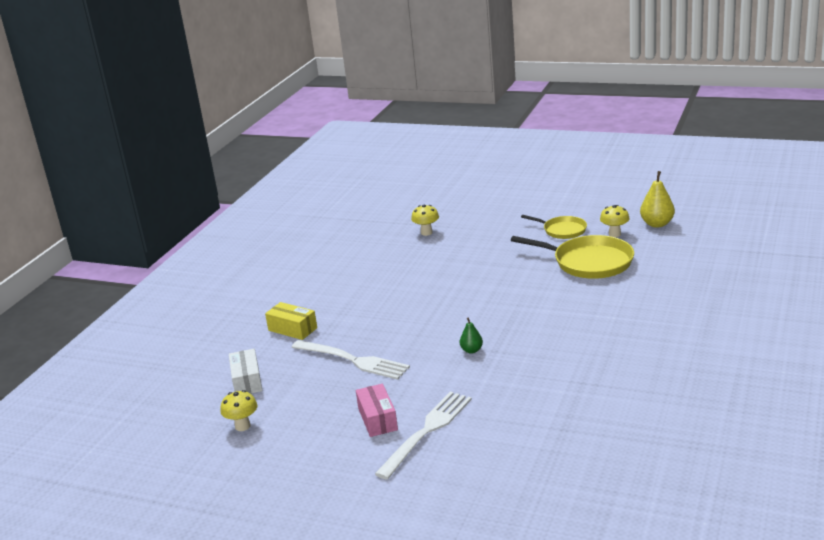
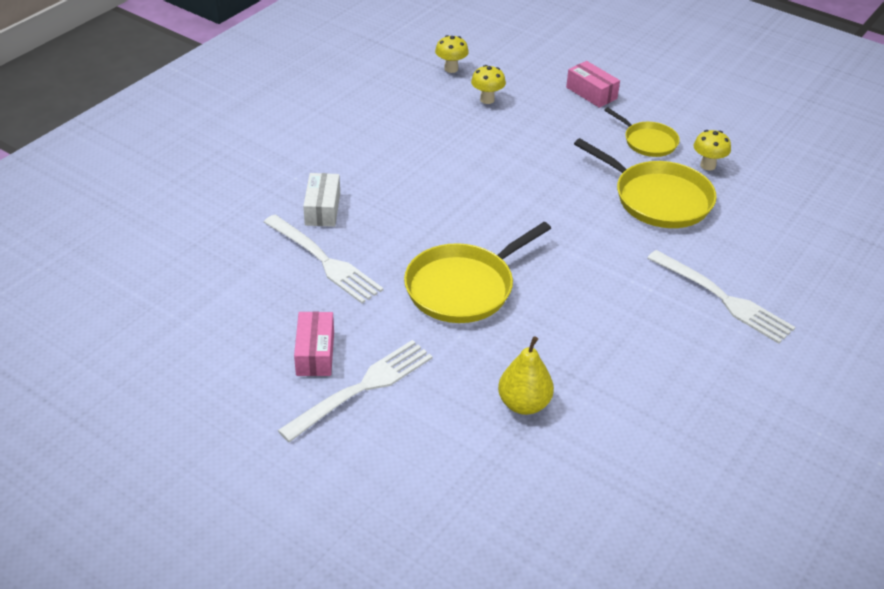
camera: 10 degrees right, 15 degrees up
(242, 426) = (165, 316): yellow mushroom -> yellow mushroom (451, 69)
(247, 381) = (196, 254): white box -> white box (322, 209)
(292, 329) = (277, 196): yellow box -> none
(471, 350) = (463, 287): green pear -> yellow pan
(504, 211) = (591, 93): none -> pink box
(657, 224) = (766, 165): yellow pear -> yellow pear (524, 404)
(669, 310) = (723, 298): none -> white fork

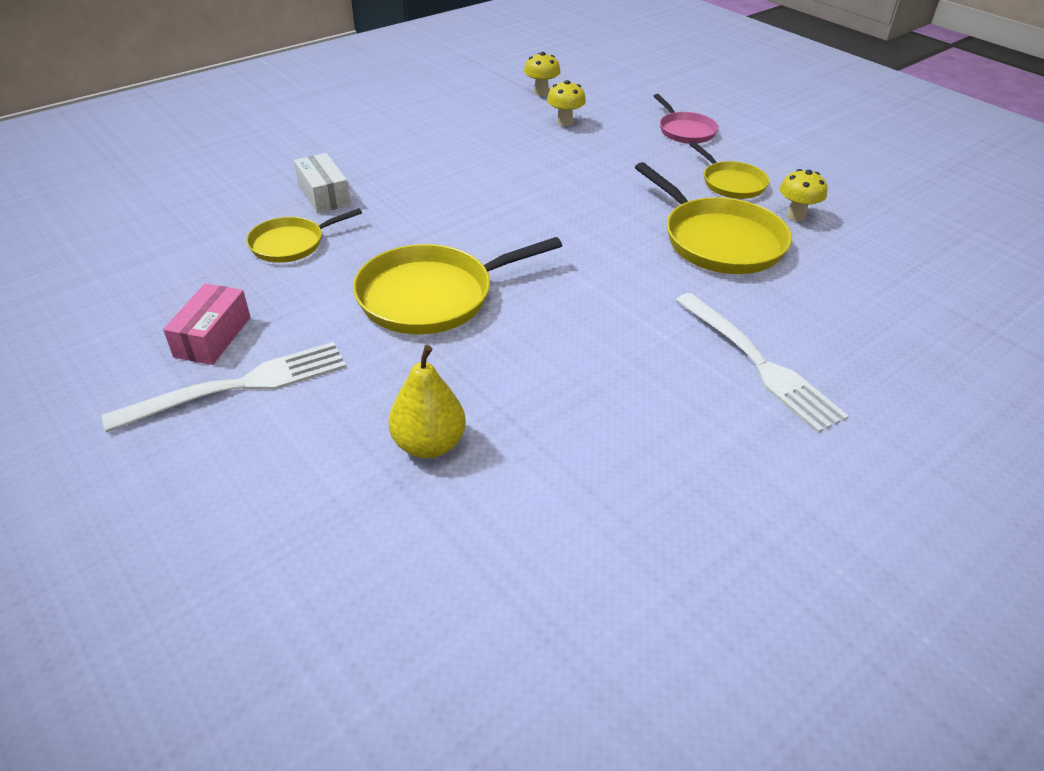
camera: 15 degrees right, 0 degrees up
(322, 209) = (324, 195): white box -> white box turned 45 degrees counterclockwise
(324, 261) = (291, 244): white fork -> yellow pan
(591, 93) = (685, 131): pink box -> pink pan

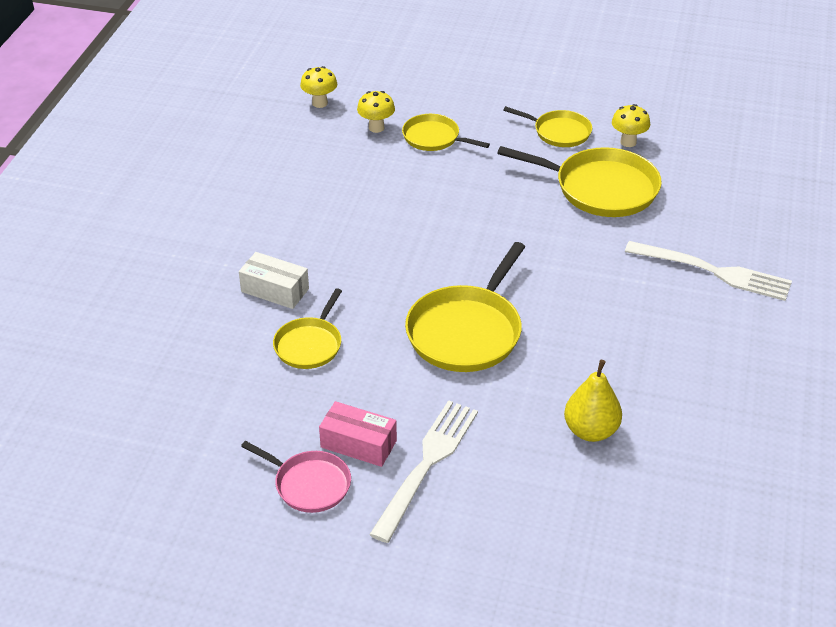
camera: 35 degrees left, 0 degrees up
(213, 337) = (358, 444): pink box -> pink box turned 45 degrees counterclockwise
(605, 146) = (434, 138): none -> yellow pan
(685, 131) = (476, 95): pink pan -> pink pan (309, 484)

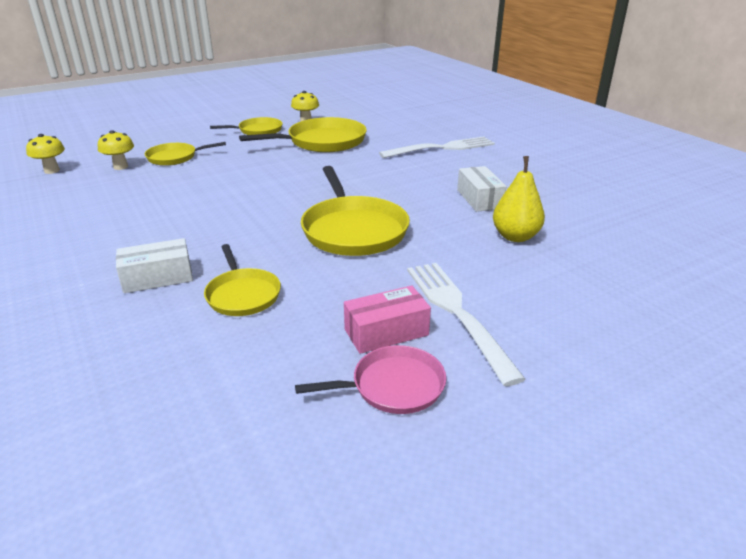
camera: 45 degrees left, 10 degrees down
(633, 367) = (479, 199): none -> white box

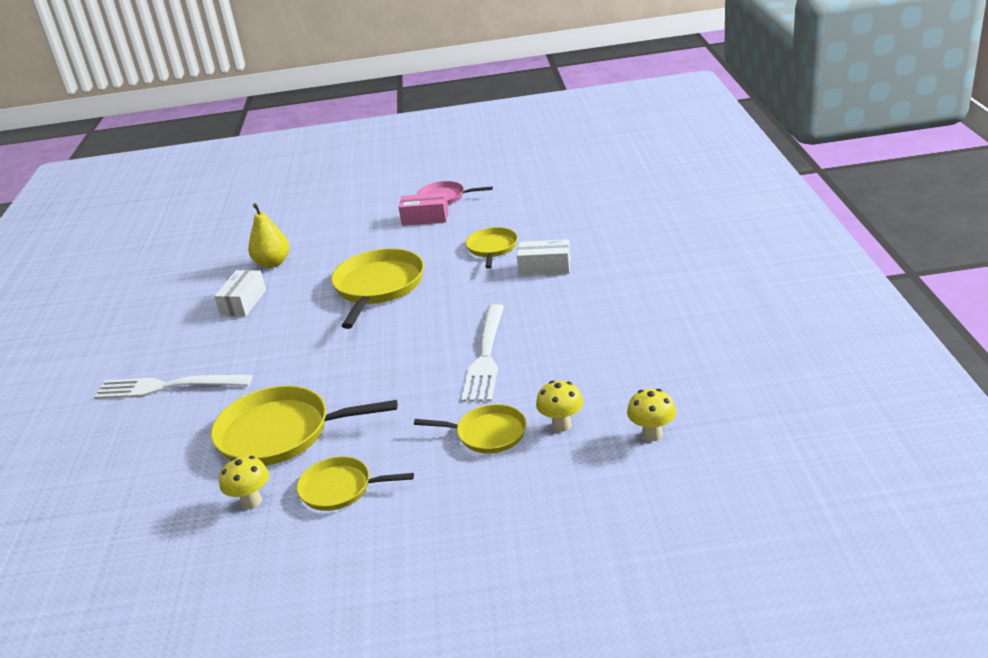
camera: 150 degrees left, 0 degrees up
(457, 313) = (377, 222): white fork -> white fork (486, 356)

